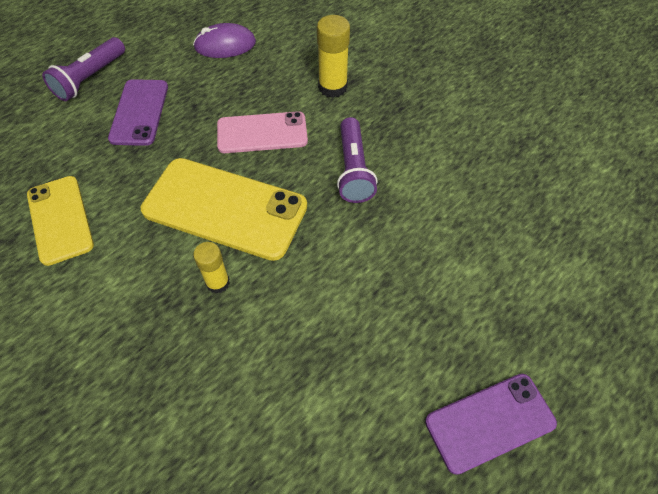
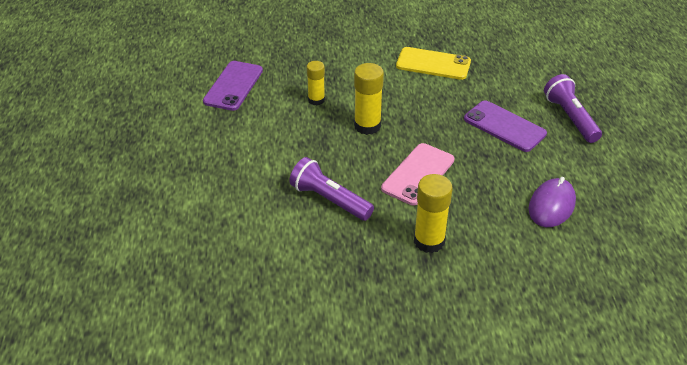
camera: 130 degrees right, 15 degrees down
(225, 208) = (367, 126): yellow phone -> yellow glue stick
(490, 422) = (112, 149): purple phone -> purple phone (233, 86)

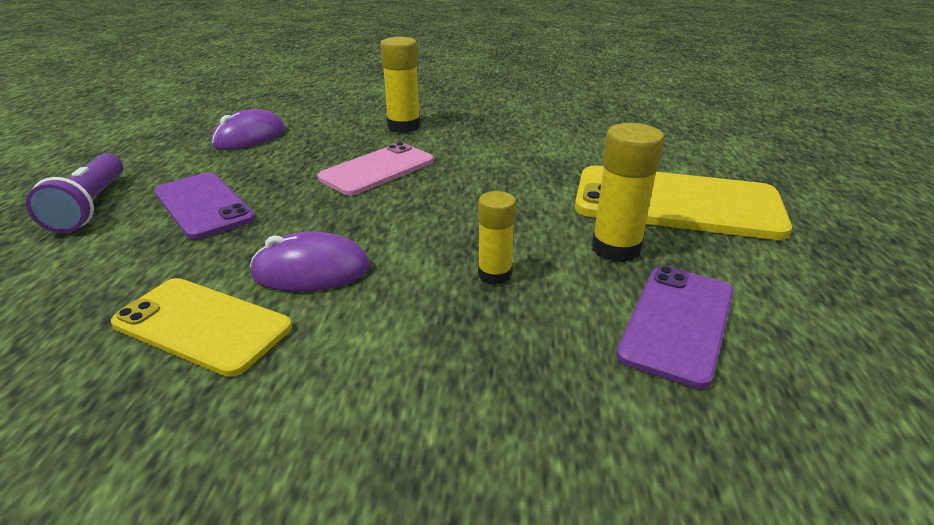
camera: 170 degrees left, 10 degrees down
(206, 163) = (676, 203): none -> yellow phone
(329, 200) = (500, 158): purple flashlight -> none
(367, 126) = (416, 225): yellow glue stick -> yellow glue stick (616, 248)
(407, 92) = (311, 270): none -> purple mouse

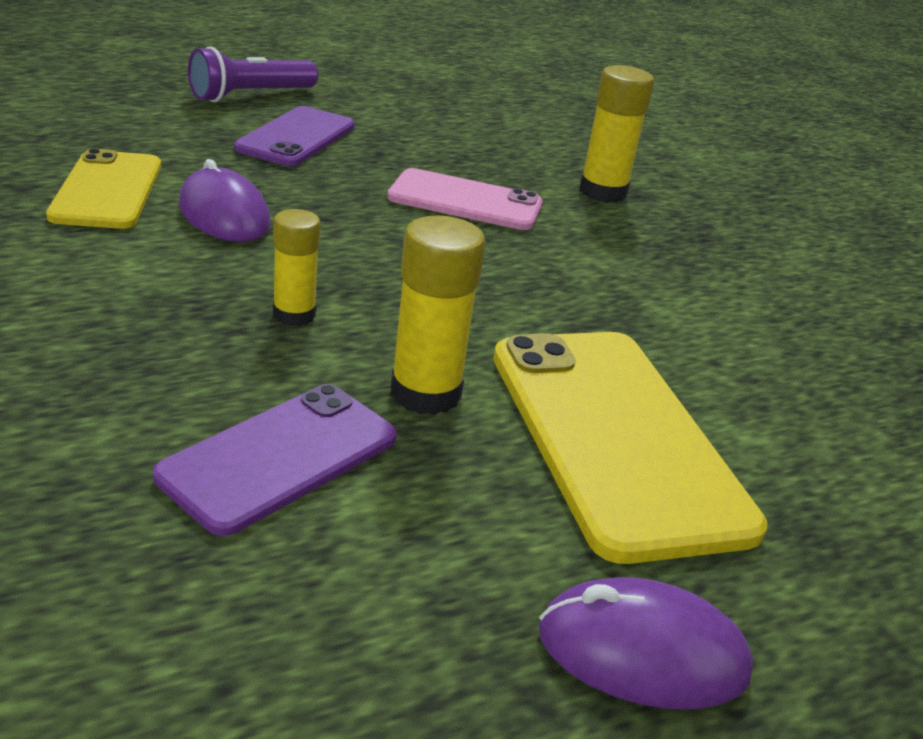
camera: 55 degrees right, 0 degrees up
(249, 137) = (461, 118): purple mouse -> purple mouse (642, 652)
(677, 323) = (280, 457): purple phone -> purple phone turned 45 degrees counterclockwise

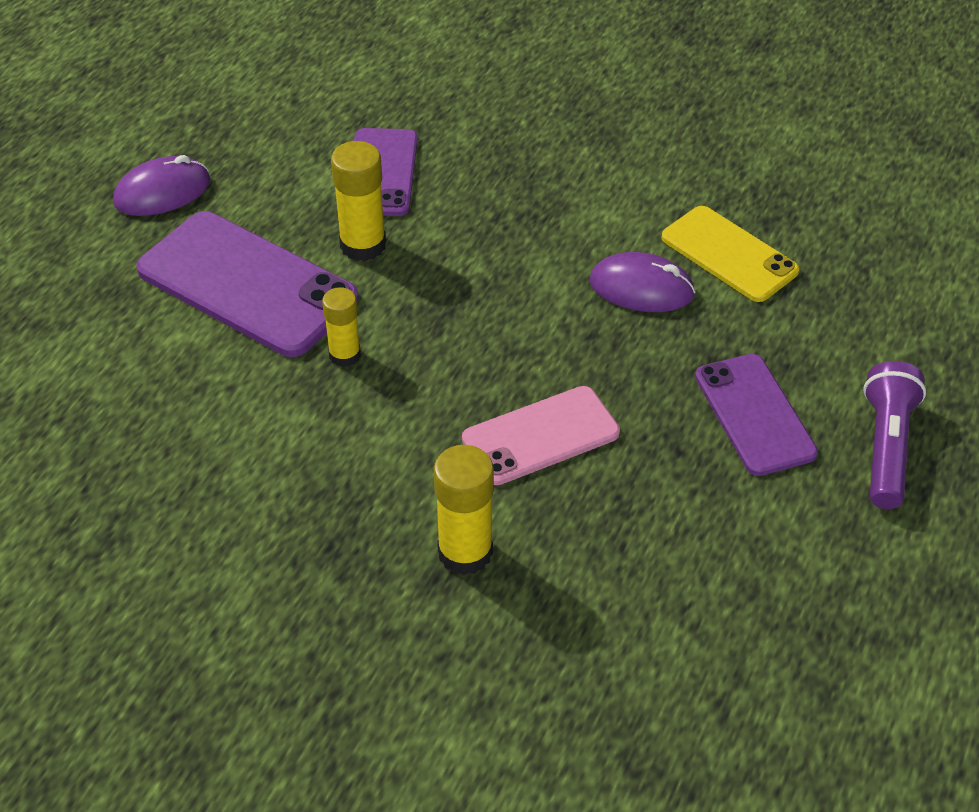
camera: 145 degrees right, 15 degrees up
(294, 315) = (486, 245): yellow glue stick -> yellow glue stick (344, 355)
(615, 437) = (247, 284): yellow phone -> purple phone

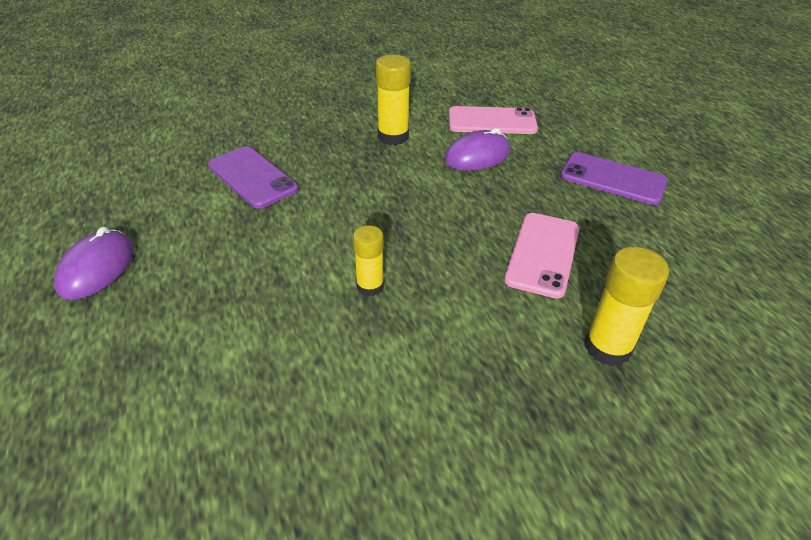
camera: 45 degrees left, 5 degrees down
(247, 284) = (243, 287): purple phone -> none
(363, 245) = (294, 219): yellow glue stick -> yellow glue stick (393, 136)
(729, 254) = (492, 121): yellow phone -> pink phone
(886, 447) = (679, 159): purple flashlight -> none

